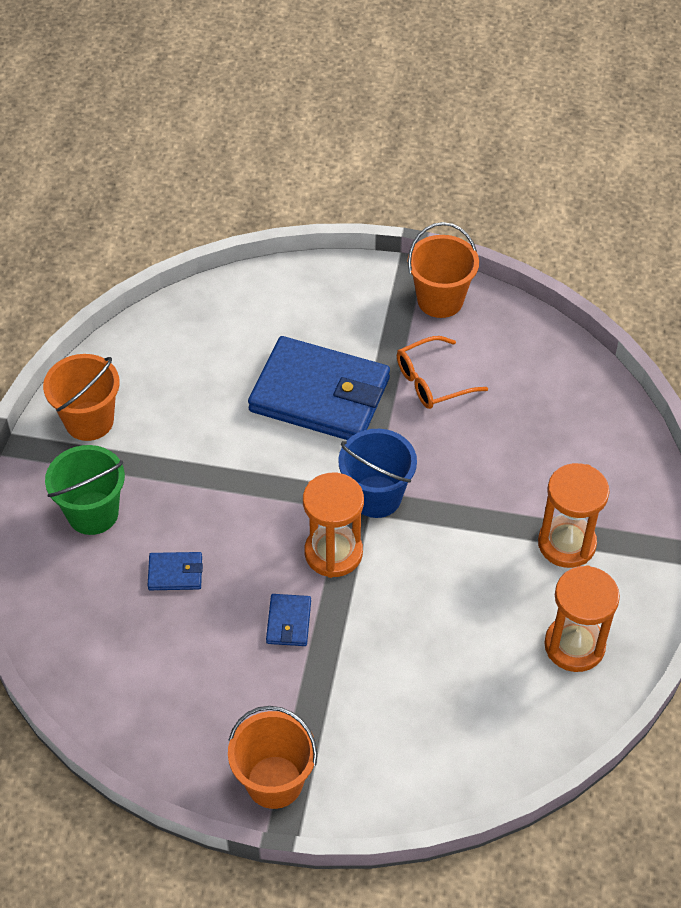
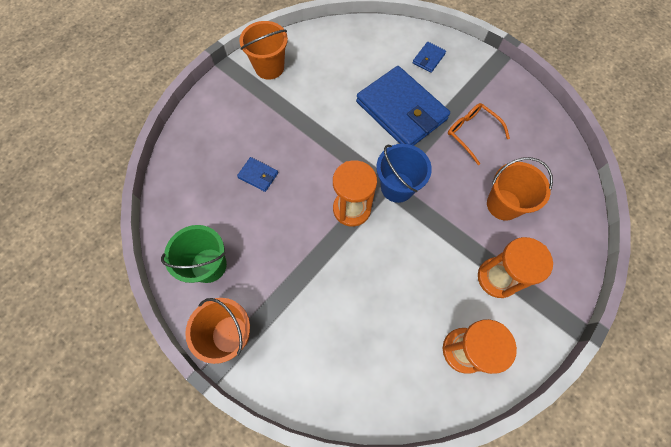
camera: 30 degrees right, 15 degrees up
(93, 513) = (238, 119): green bucket -> green bucket (208, 265)
(289, 622) = (300, 238): blue wallet -> blue wallet (428, 58)
(432, 381) = (471, 133): orange glasses -> orange glasses turned 45 degrees clockwise
(440, 300) = (505, 87): orange bucket -> orange bucket (503, 204)

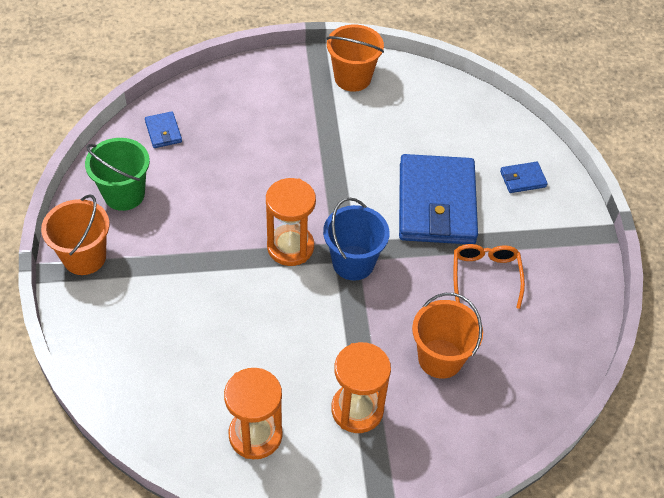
camera: 40 degrees right, 15 degrees down
(258, 175) = (241, 158): blue wallet -> blue wallet (163, 132)

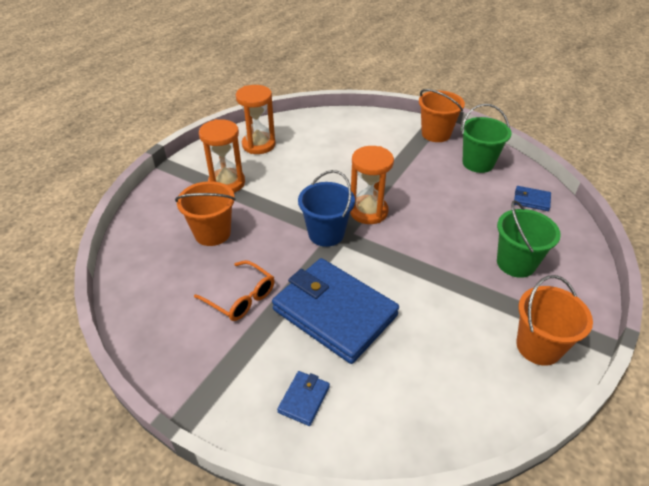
camera: 130 degrees right, 10 degrees down
(270, 115) = (516, 263): none -> green bucket

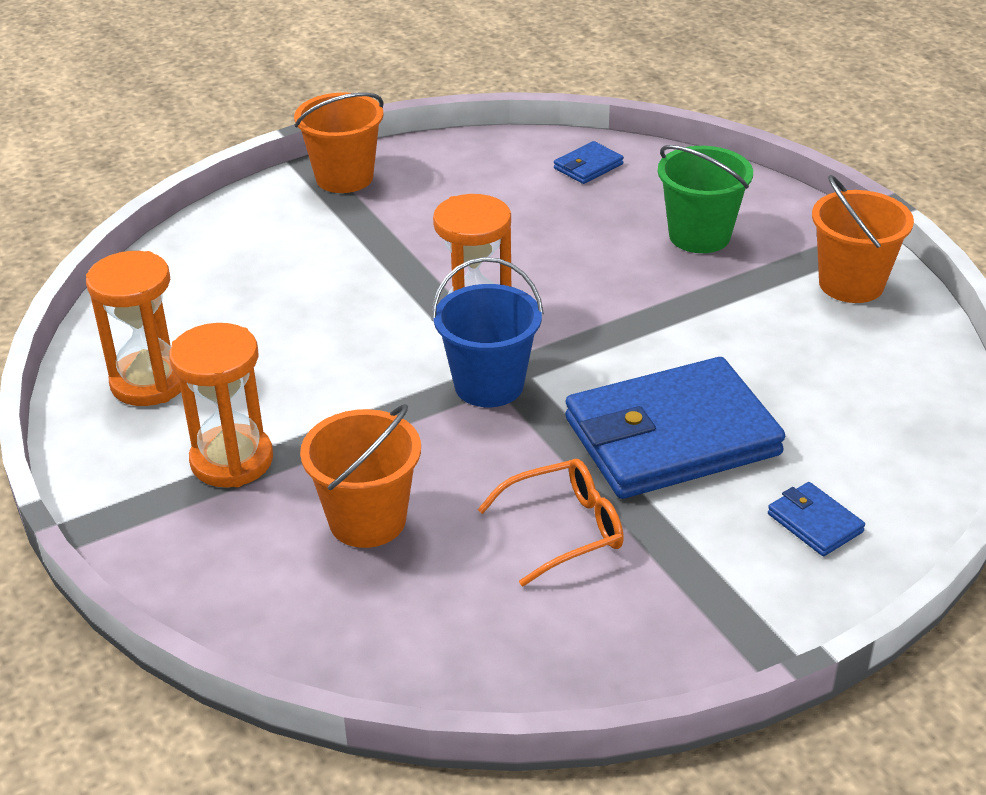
camera: 60 degrees left, 5 degrees down
(478, 163) = (461, 172): green bucket -> none

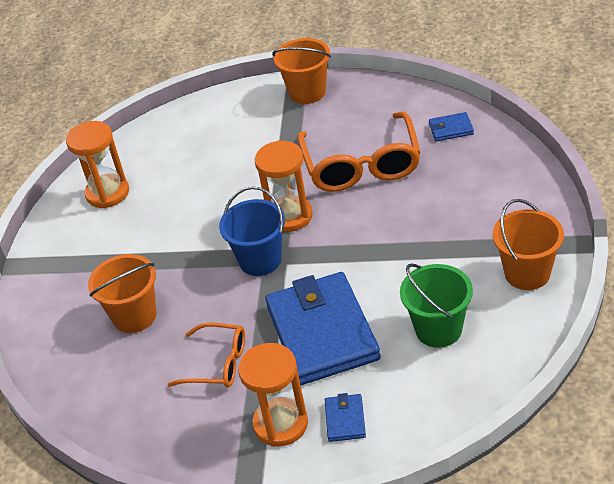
camera: 40 degrees right, 5 degrees up
(232, 460) = (105, 255): orange hourglass -> orange hourglass (280, 424)
(513, 236) = (361, 165): none -> orange glasses
(671, 437) = (322, 333): blue wallet -> blue wallet turned 60 degrees clockwise
(699, 236) = (468, 204): green bucket -> green bucket (438, 329)

